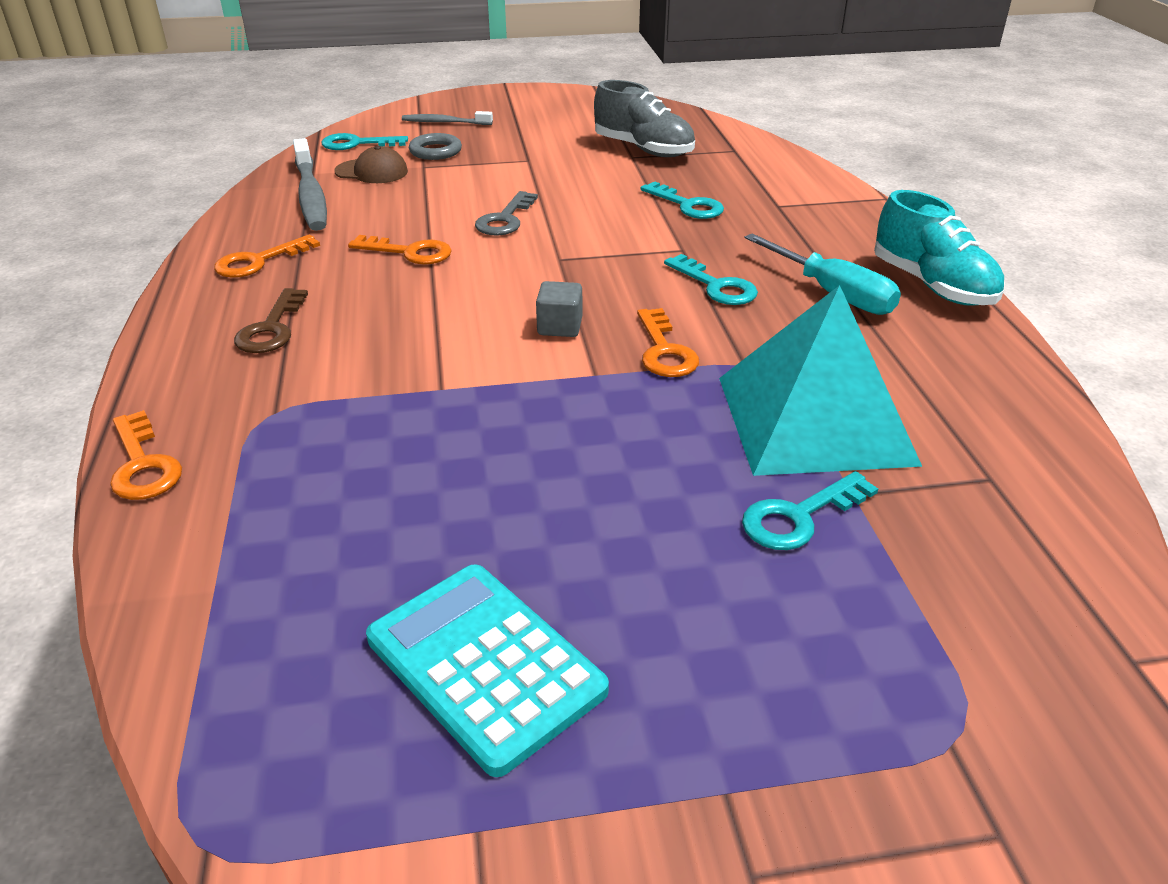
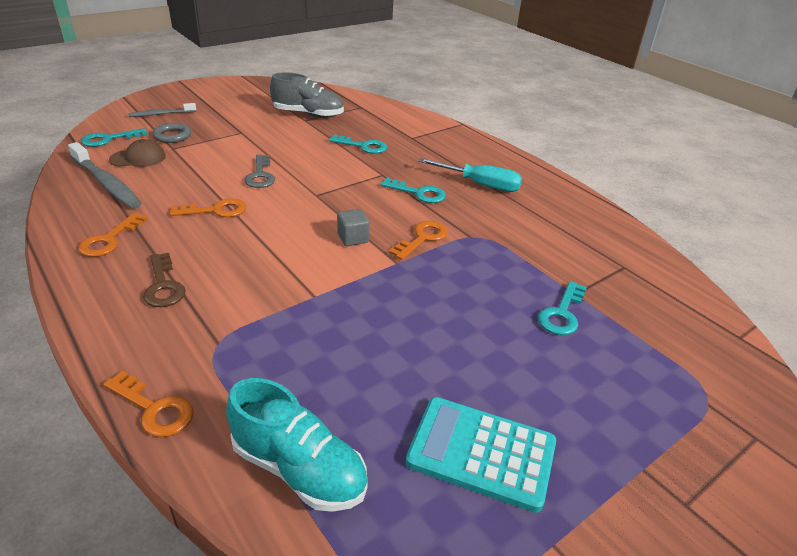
camera: 30 degrees left, 0 degrees up
(664, 350) = (422, 238): orange key -> orange key turned 105 degrees counterclockwise
(814, 419) = (527, 258): turquoise pyramid -> none
(932, 285) = (522, 170): turquoise shoe -> turquoise shoe (299, 468)

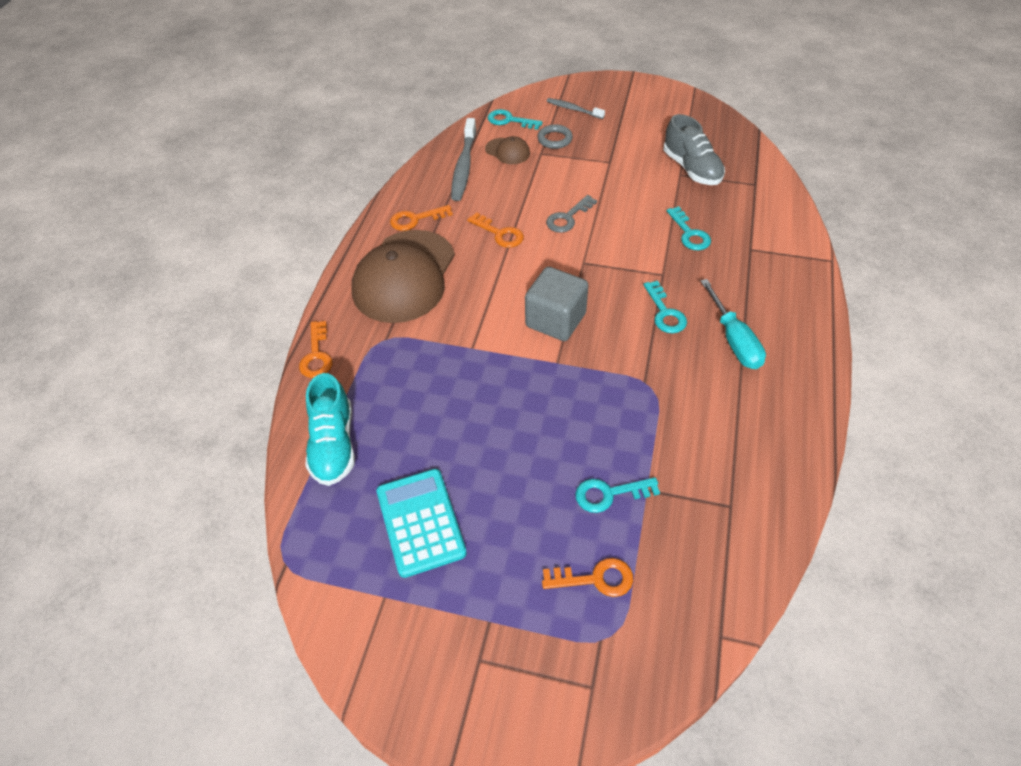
camera: 55 degrees right, 15 degrees up
(163, 285) = (404, 276): brown key -> brown cap
(353, 238) = (555, 320): grey cube -> grey cube, size x1.96
(422, 238) = (604, 356): orange key -> orange key (595, 579)

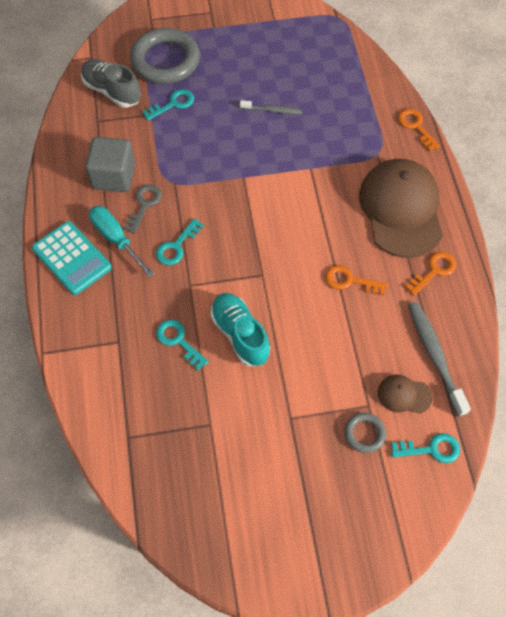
camera: 155 degrees right, 10 degrees up
(333, 444) = (358, 77): turquoise shoe -> turquoise shoe (240, 334)
(420, 522) = (276, 56): turquoise calculator -> turquoise calculator (72, 258)
(555, 320) = (260, 211): grey cube -> grey cube (114, 176)
(568, 217) = (298, 321): grey key -> grey key (144, 205)
(573, 109) = (369, 499): grey toothbrush -> grey toothbrush (272, 110)
(595, 579) = (165, 61): orange key -> grey ring
(664, 312) = (176, 246): turquoise key -> turquoise key turned 105 degrees counterclockwise
(691, 169) = (200, 437): grey shoe -> grey shoe (112, 91)

